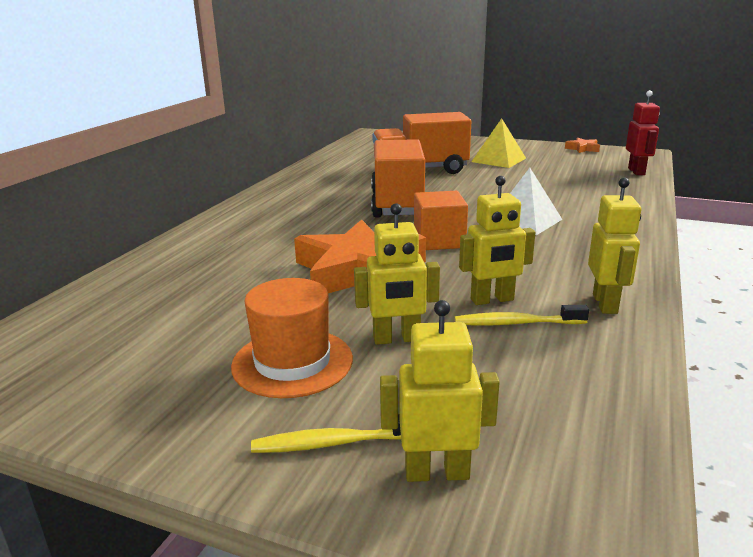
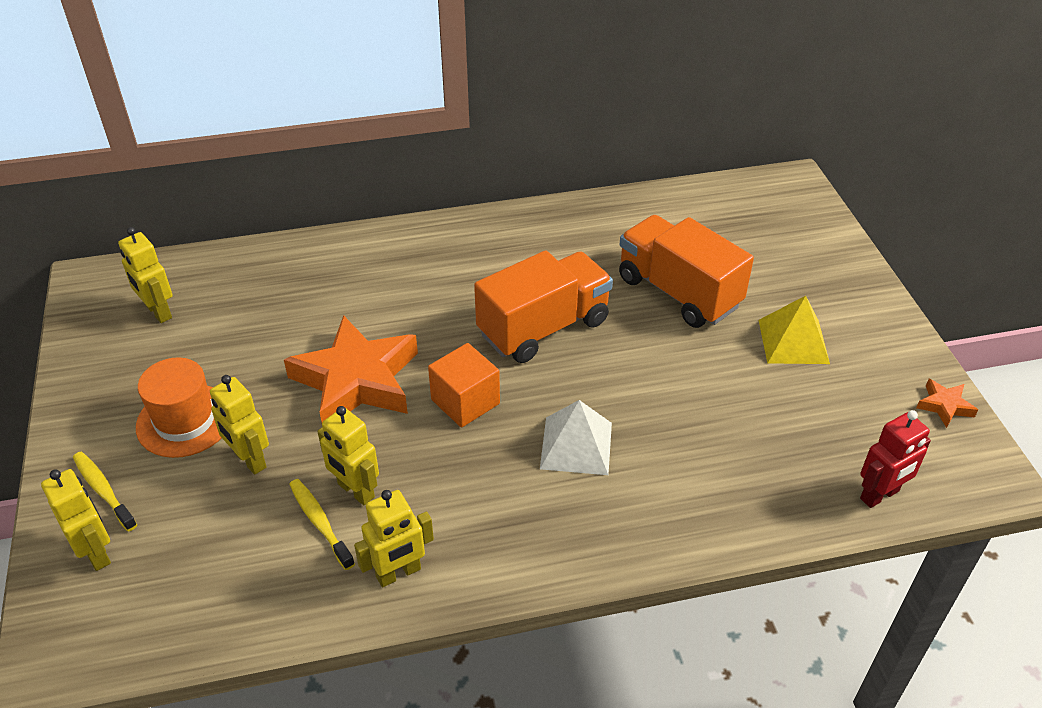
camera: 55 degrees right, 20 degrees up
(100, 342) = (158, 312): none -> yellow robot

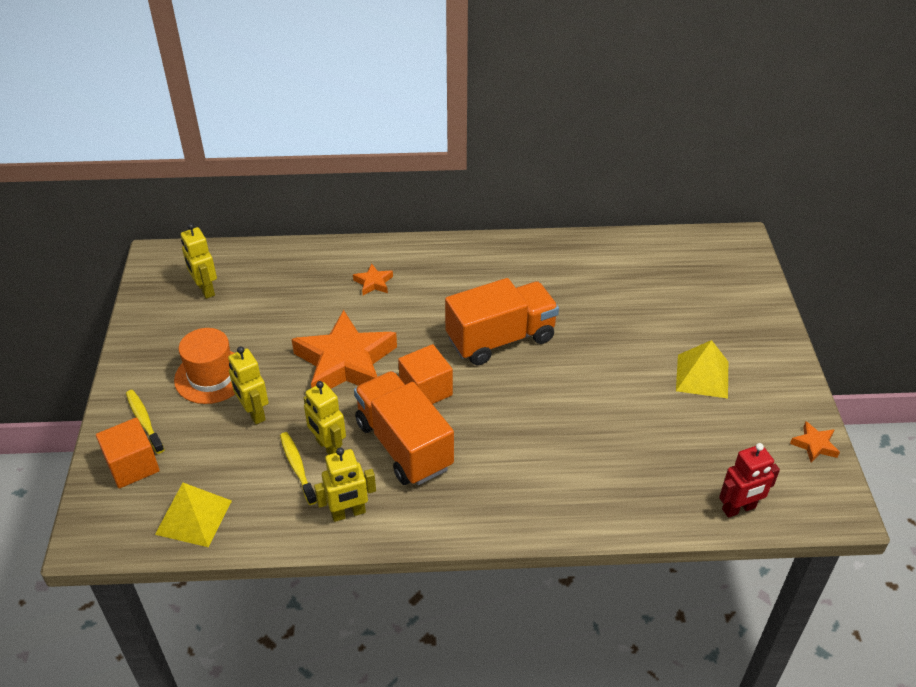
camera: 10 degrees right, 0 degrees up
(96, 552) = (132, 466): yellow robot -> orange cube
(192, 610) = (194, 517): none -> yellow pyramid
(372, 279) = (373, 283): none -> orange star
(576, 445) = (505, 436): white pyramid -> none
(678, 292) = (617, 323): orange truck -> orange truck (404, 445)

